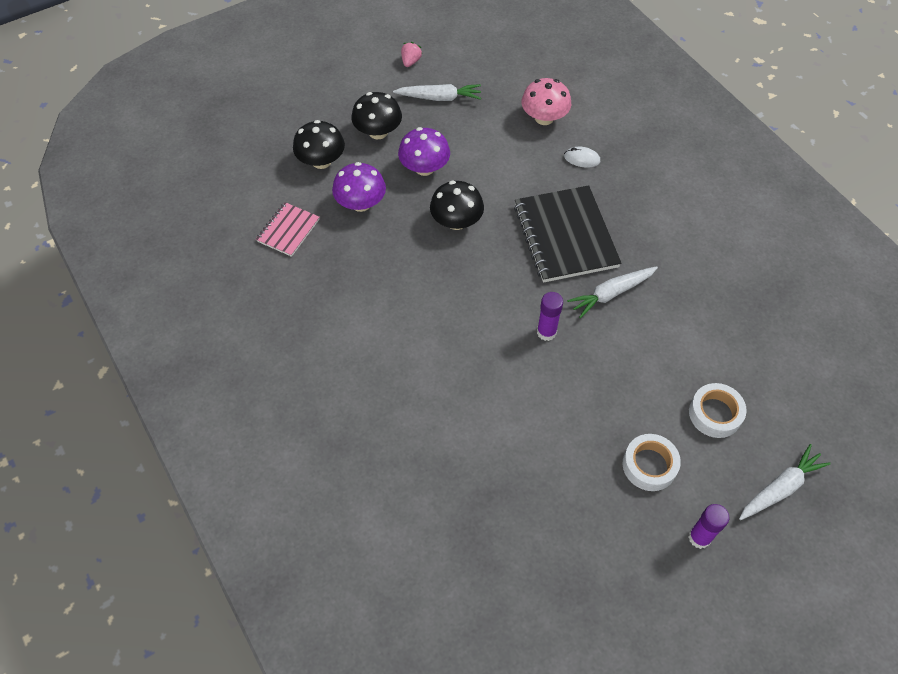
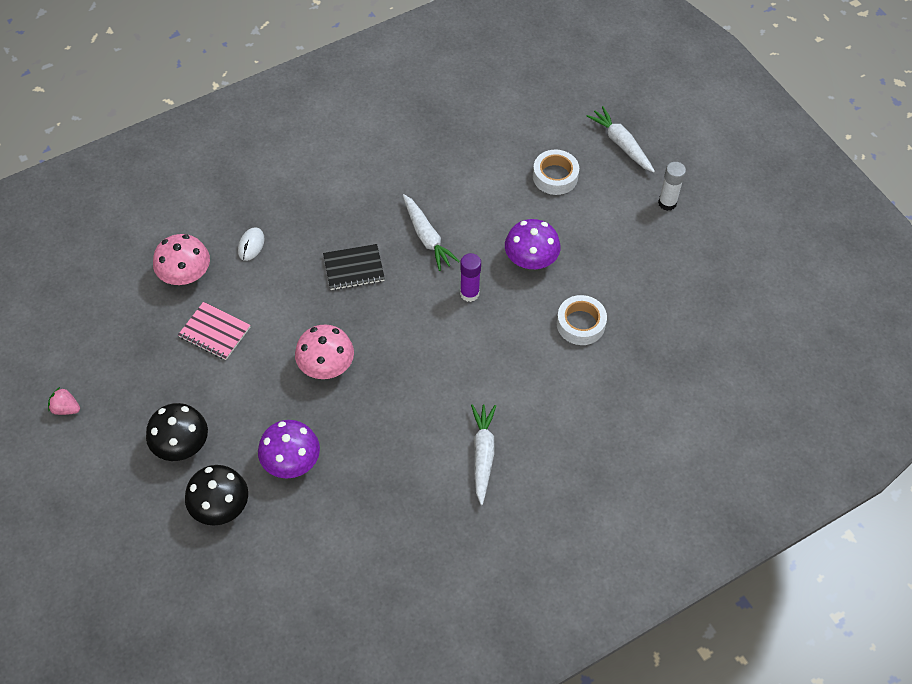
camera: 90 degrees left, 0 degrees up
(288, 230) = (324, 538): pink notebook -> pink notebook (214, 332)
(424, 168) = (245, 395): purple mushroom -> purple mushroom (531, 259)
(439, 98) = (135, 378): white carrot -> white carrot (483, 454)
(456, 221) = (326, 365): black mushroom -> pink mushroom
(565, 236) = (354, 268): black notebook -> black notebook, size x0.53
(649, 465) = (605, 229): white tape -> white tape (580, 324)
(699, 537) = (667, 203): purple glue stick -> white glue stick

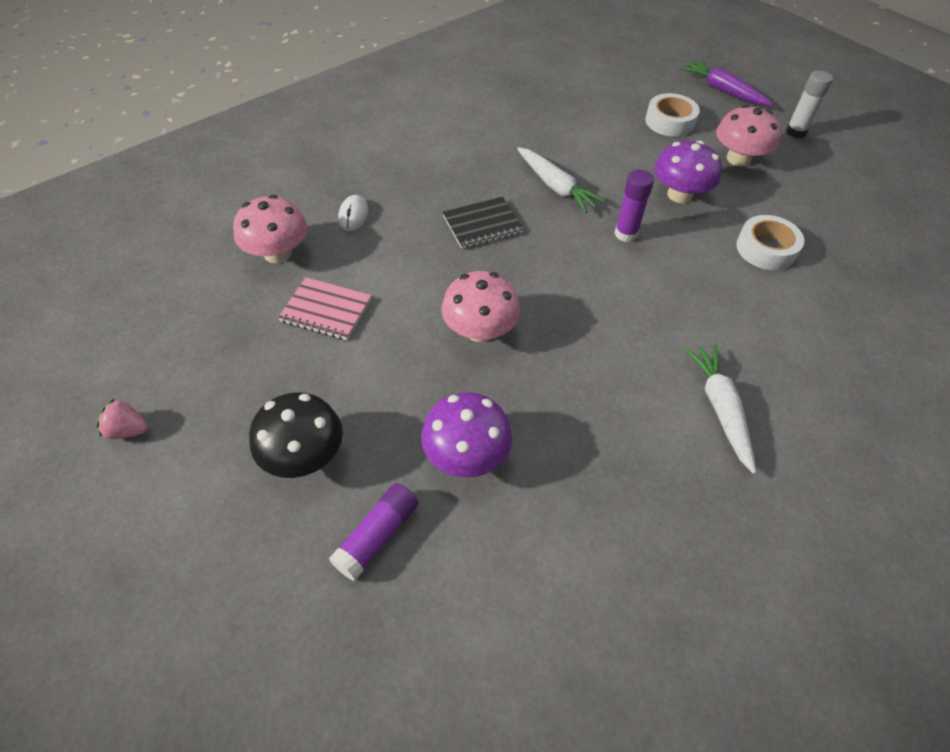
camera: 10 degrees left, 5 degrees down
(220, 506) = (377, 536): black mushroom -> purple glue stick
(599, 227) = (738, 159): none -> pink mushroom
(621, 144) = (723, 90): white carrot -> purple carrot

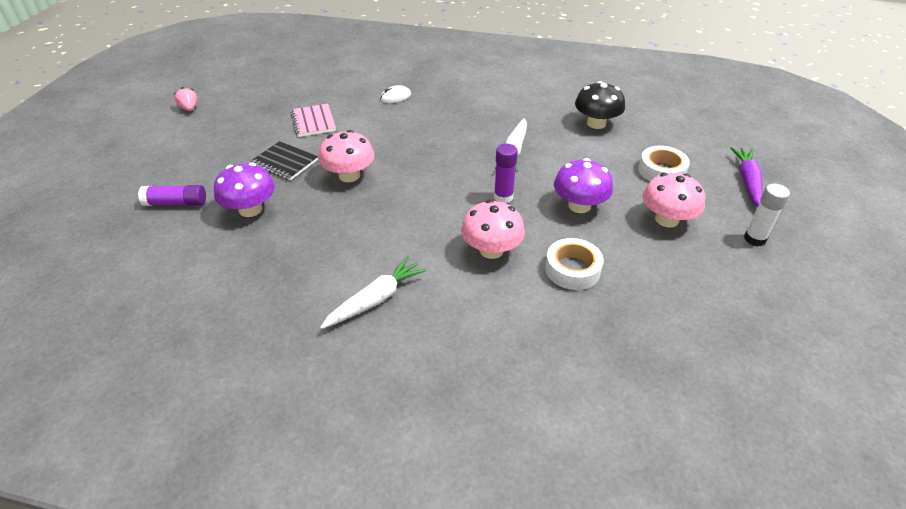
camera: 55 degrees right, 10 degrees down
(277, 253) = (340, 90): pink mushroom -> pink mushroom (491, 250)
(304, 455) = (210, 159): black mushroom -> black mushroom (596, 123)
(482, 224) = (441, 140): black notebook -> black notebook (285, 162)

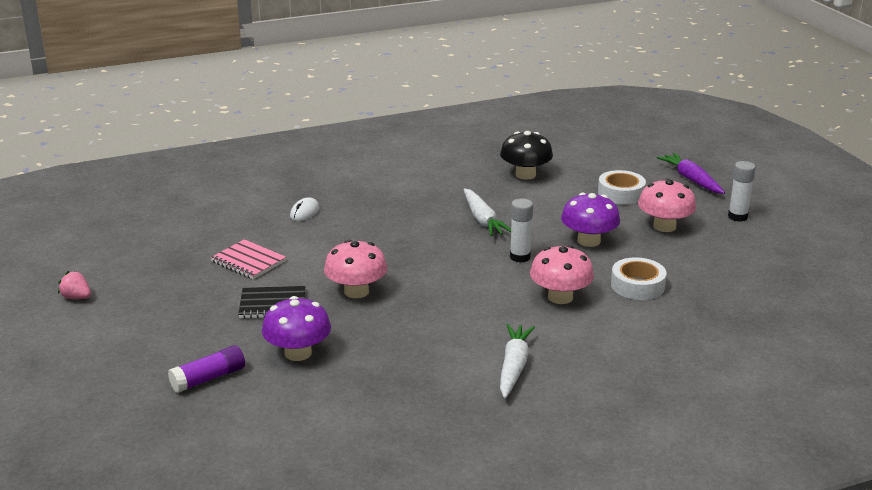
camera: 35 degrees left, 15 degrees down
(503, 197) = (520, 257): purple glue stick -> white glue stick

